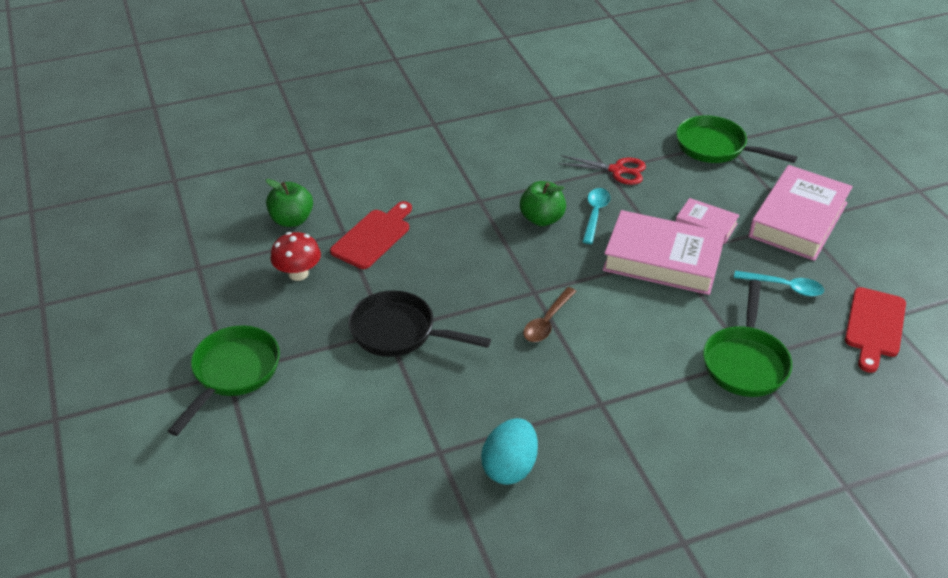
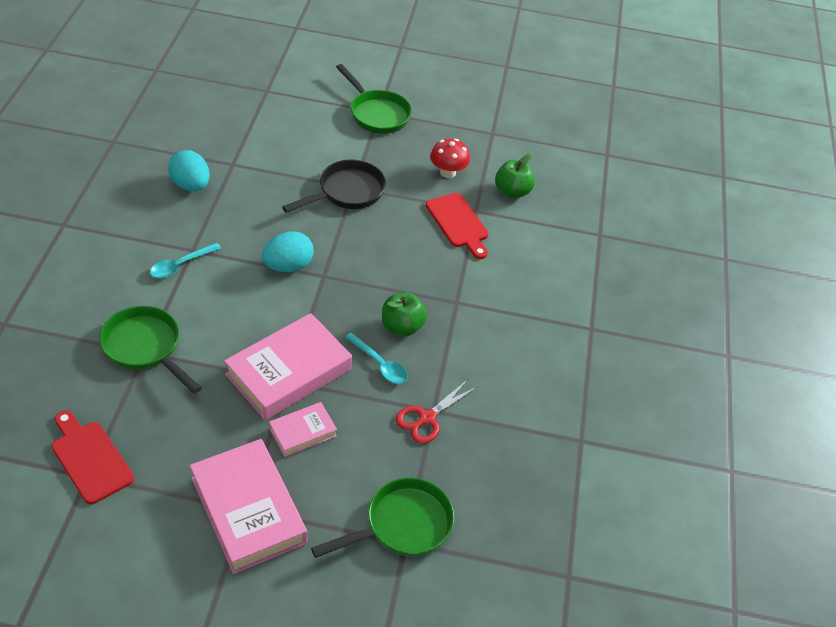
camera: 115 degrees right, 5 degrees up
(547, 322) = (288, 266): brown spoon -> turquoise egg
(784, 287) = (186, 431): turquoise spoon -> turquoise spoon (181, 265)

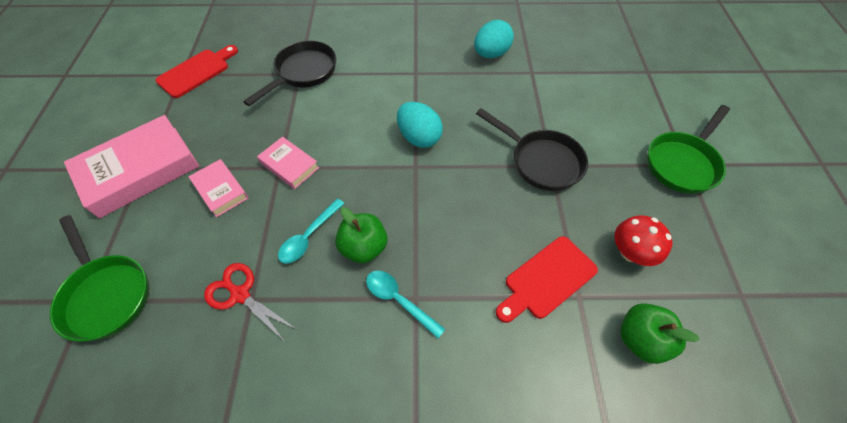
camera: 85 degrees right, 10 degrees up
(145, 348) = (303, 73): green pan -> black pan
(181, 265) = (396, 70): turquoise spoon -> turquoise spoon (399, 300)
(288, 372) = (289, 165): pink book -> pink book, size x0.52

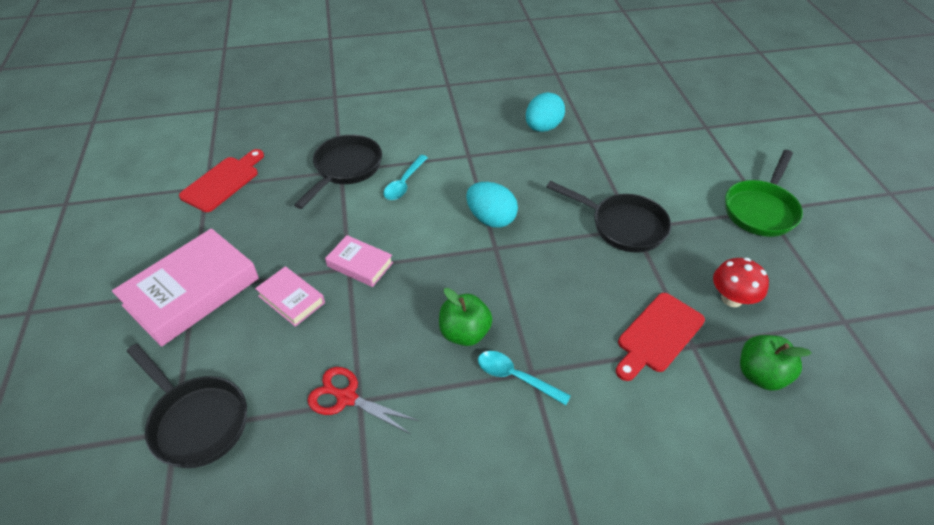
camera: 10 degrees left, 10 degrees down
(106, 294) = (196, 420): green pan -> black pan
(309, 236) = (403, 331): turquoise spoon -> turquoise spoon (404, 183)

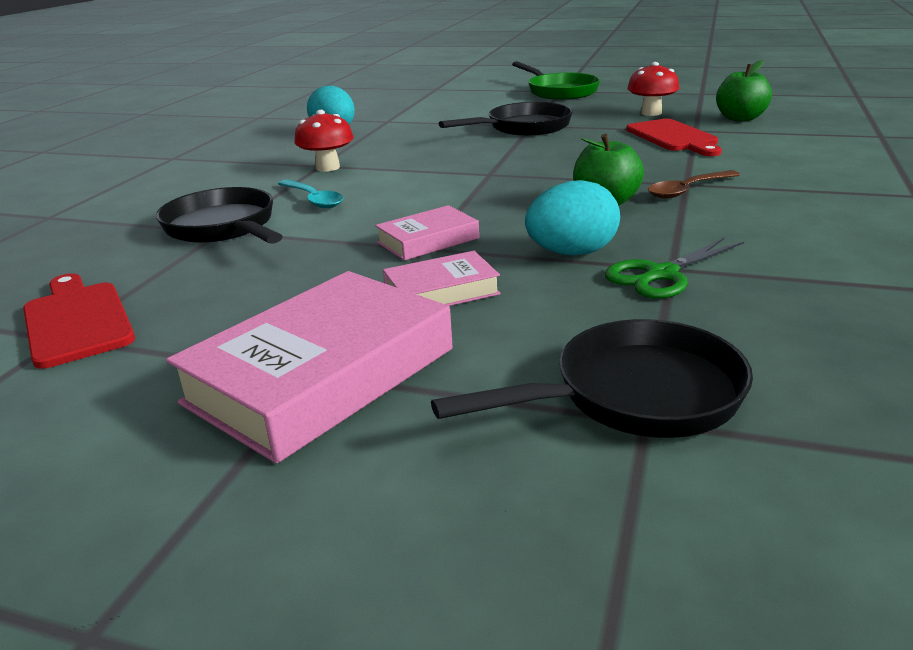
camera: 60 degrees left, 20 degrees down
(192, 292) = (321, 375): pink book -> pink book turned 60 degrees clockwise
(346, 398) = (661, 275): red scissors -> green scissors
(466, 161) = (328, 167): none -> red mushroom
(491, 219) = (442, 170): turquoise egg -> turquoise egg (572, 253)
(515, 377) = (687, 190): turquoise spoon -> brown spoon

